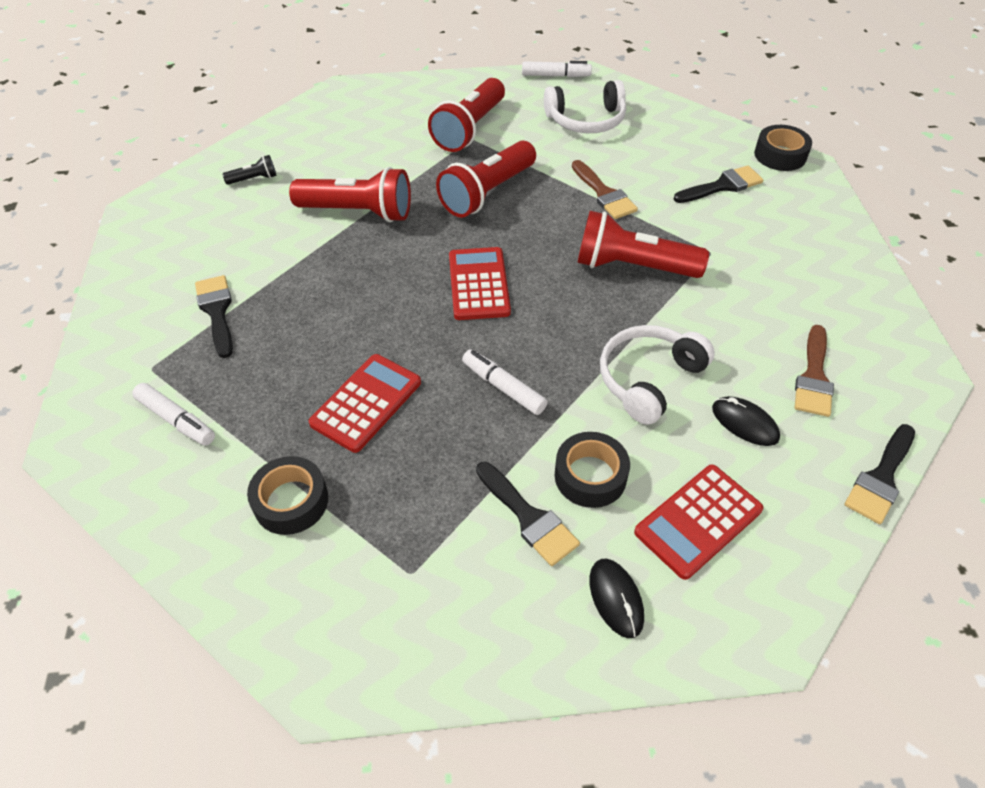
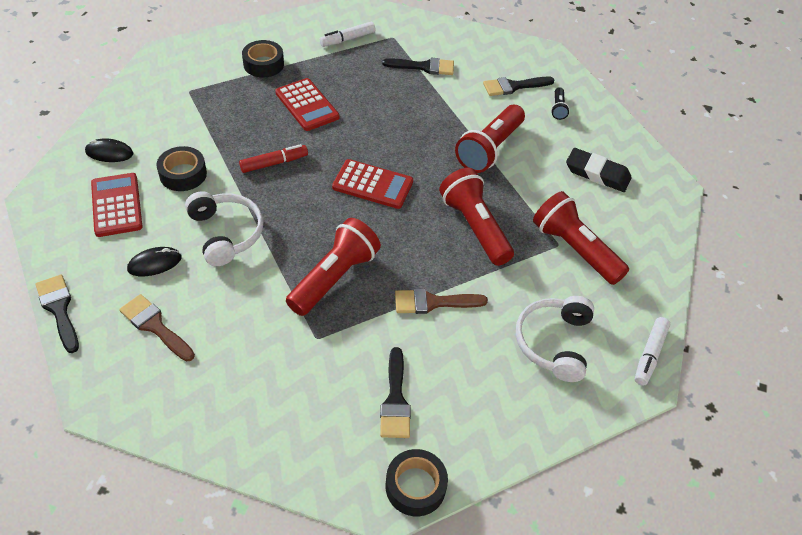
camera: 110 degrees right, 0 degrees up
(352, 134) = (597, 173): none -> black eraser
(503, 387) = (274, 163): white marker -> red marker
(528, 517) = (181, 140): black brush -> black brush (513, 86)

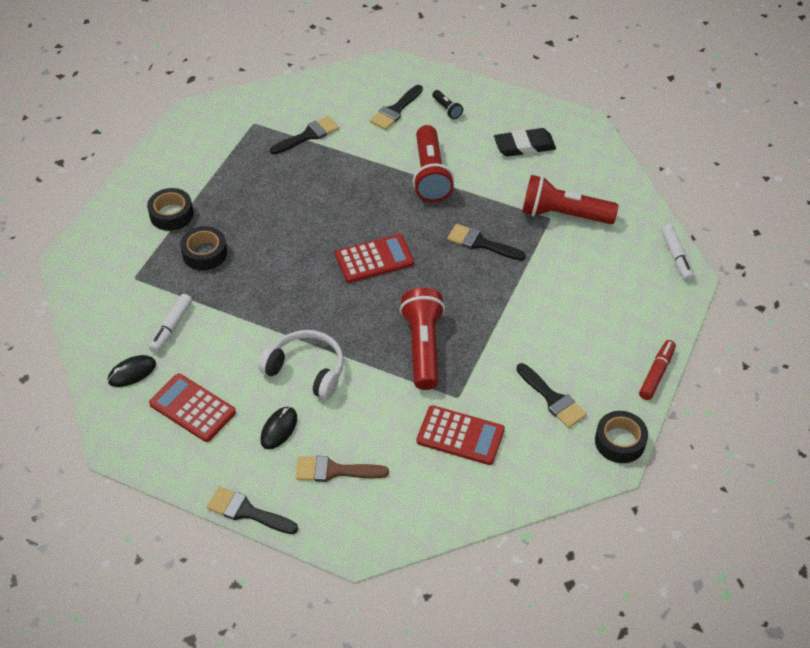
camera: 35 degrees left, 0 degrees up
(183, 174) = (216, 348): black tape -> black tape (205, 253)
(274, 163) = (279, 292): red marker -> red marker (656, 373)
(307, 105) = (250, 227): red calculator -> red calculator (460, 435)
(347, 39) = (218, 148): white marker -> white marker (171, 327)
(433, 302) = (509, 317): brown brush -> none
(474, 227) = (481, 243): red flashlight -> black brush
(553, 342) = (612, 290): white headphones -> none

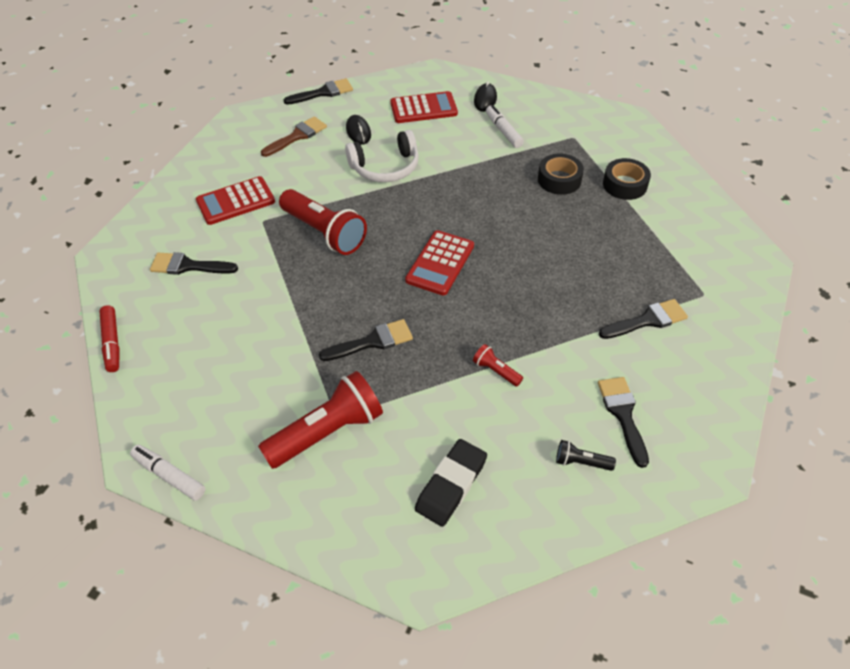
camera: 135 degrees right, 0 degrees up
(308, 135) = (647, 320): black brush -> black brush turned 120 degrees counterclockwise
(430, 175) = (496, 371): red flashlight -> red flashlight, size x0.45
(620, 441) = (109, 273): black tape -> none

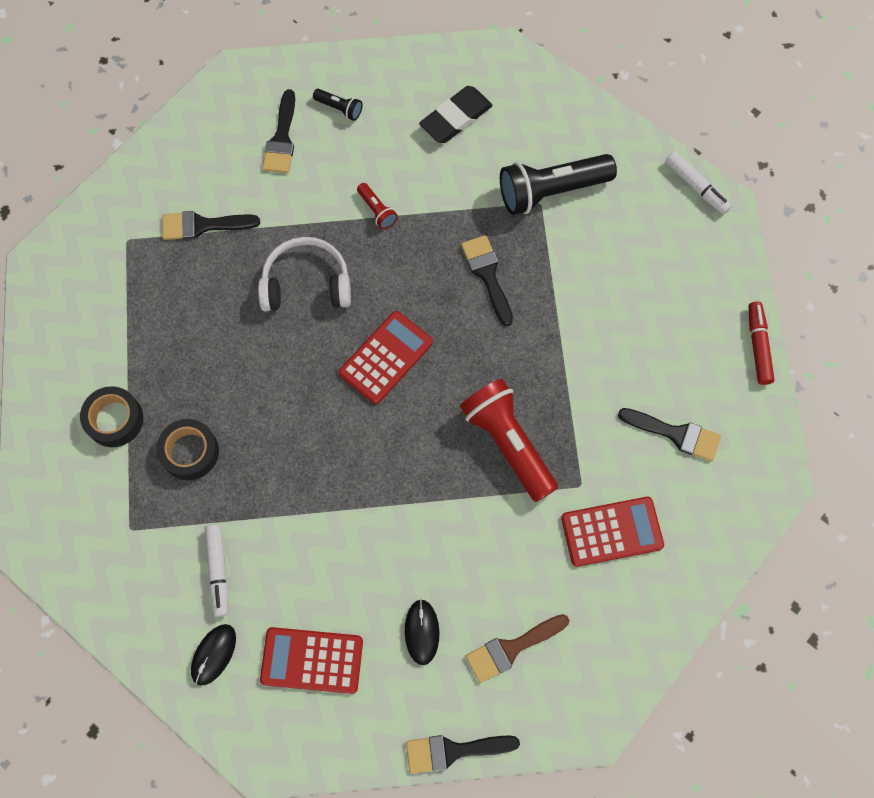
camera: 165 degrees left, 20 degrees up
(327, 432) = (551, 191): red flashlight -> black flashlight
(372, 342) = (487, 275): black brush -> black brush turned 75 degrees clockwise
(385, 167) = (403, 541): white headphones -> white headphones (306, 283)

